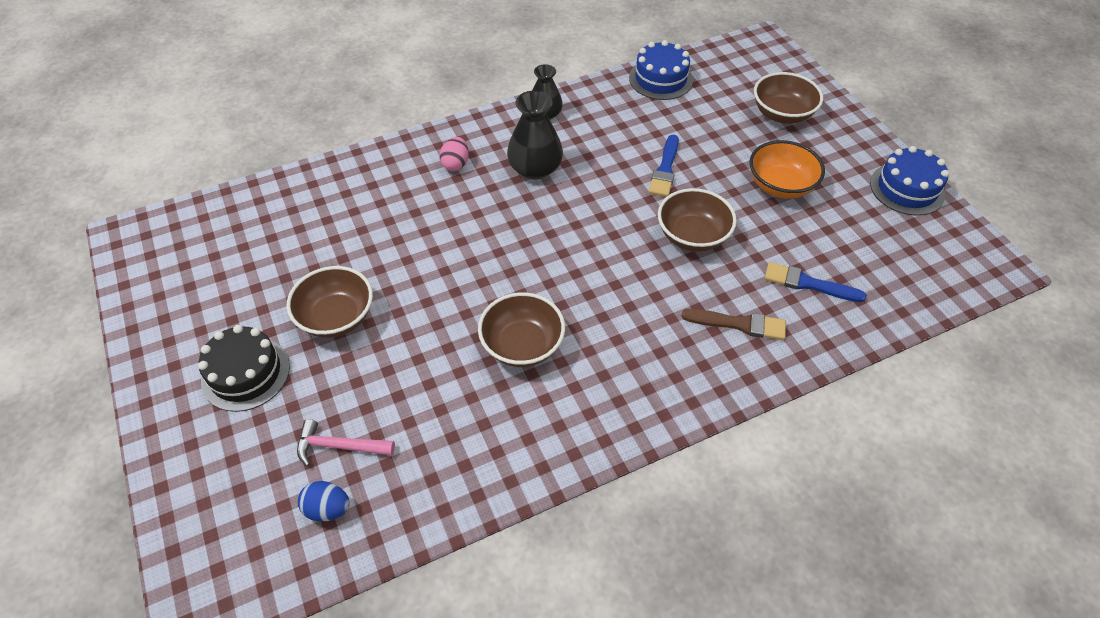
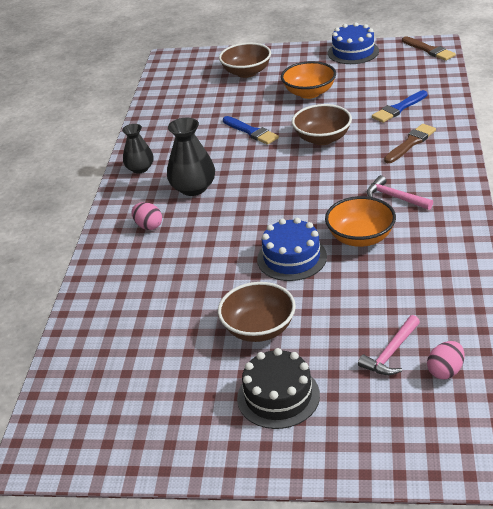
camera: 55 degrees left, 15 degrees down
(328, 509) = (445, 371): blue egg -> pink egg
(522, 345) = (360, 237): brown bowl -> orange bowl
(616, 349) = (395, 197): none -> pink hammer
(660, 79) = (160, 108): blue cake -> blue cake (291, 258)
(978, 264) = (429, 50): none -> brown brush

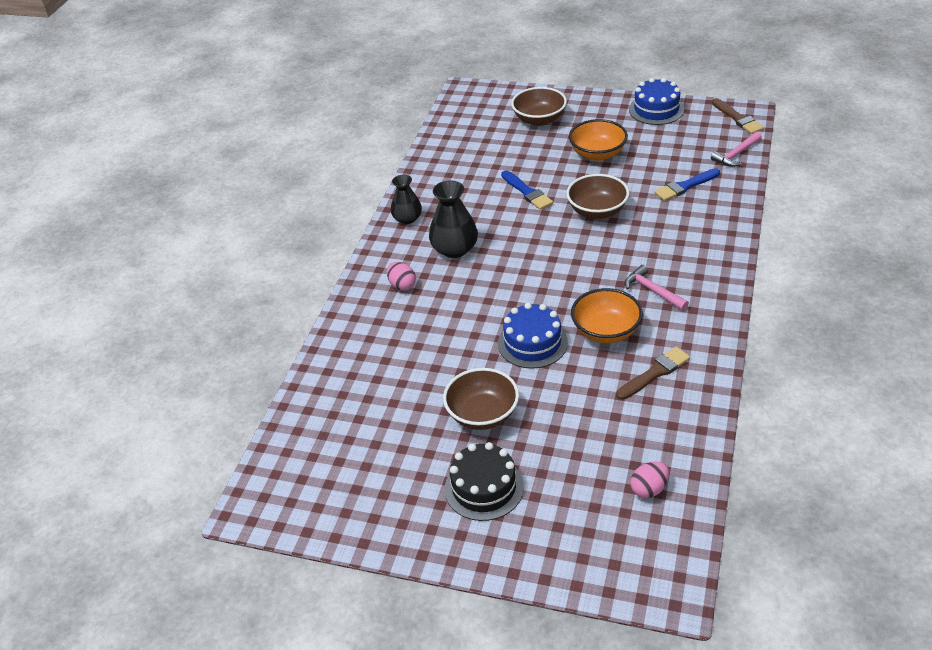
camera: 10 degrees right, 5 degrees up
(391, 353) = (602, 461): pink hammer -> pink hammer (736, 154)
(410, 143) = (686, 230): brown brush -> brown brush (655, 373)

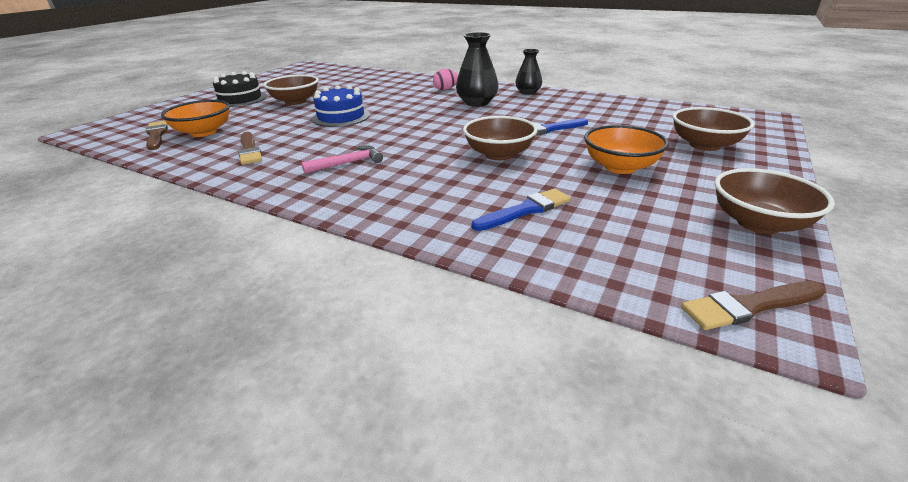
camera: 100 degrees right, 10 degrees down
(606, 331) = (321, 139): orange bowl -> orange bowl (204, 132)
(649, 489) = (156, 135): pink egg -> brown brush
(656, 109) = (758, 223): blue cake -> brown bowl
(685, 186) = (525, 210): blue brush -> blue brush turned 75 degrees clockwise
(736, 154) = (605, 272): pink hammer -> none

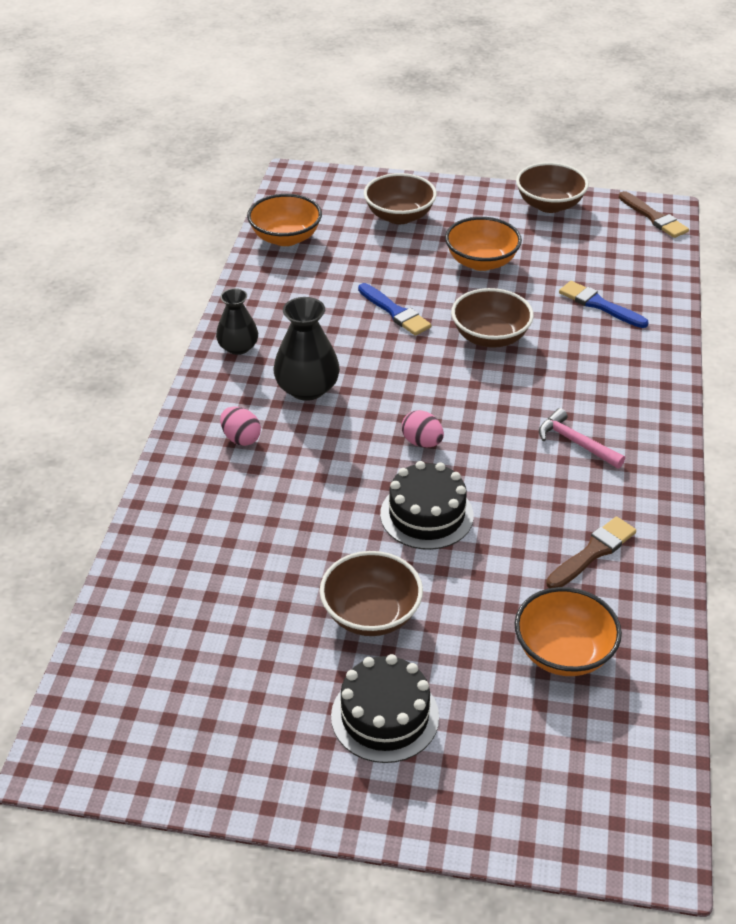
camera: 110 degrees left, 10 degrees up
(156, 135) = (605, 710): brown brush -> none
(341, 117) = (426, 515): blue cake -> black cake
(400, 122) = (422, 442): none -> pink egg
(660, 109) = (285, 238): none -> orange bowl

